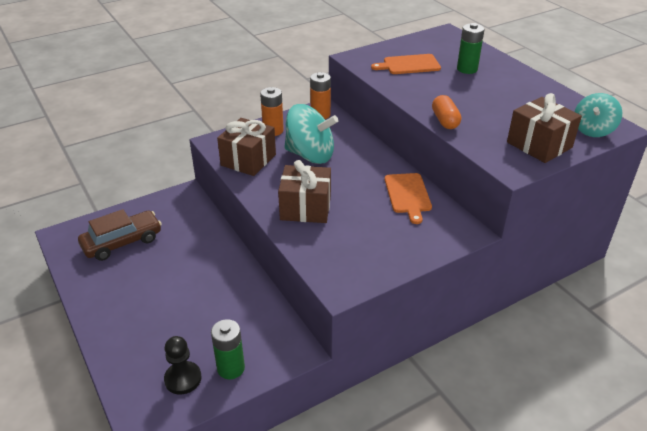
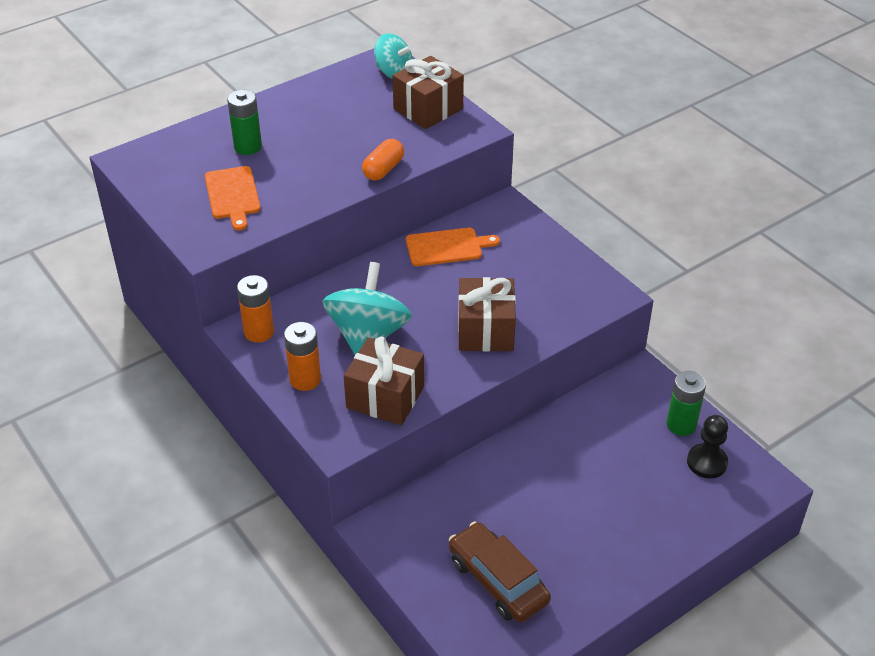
camera: 95 degrees left, 5 degrees up
(445, 121) = (383, 169): orange capsule -> orange capsule turned 45 degrees counterclockwise

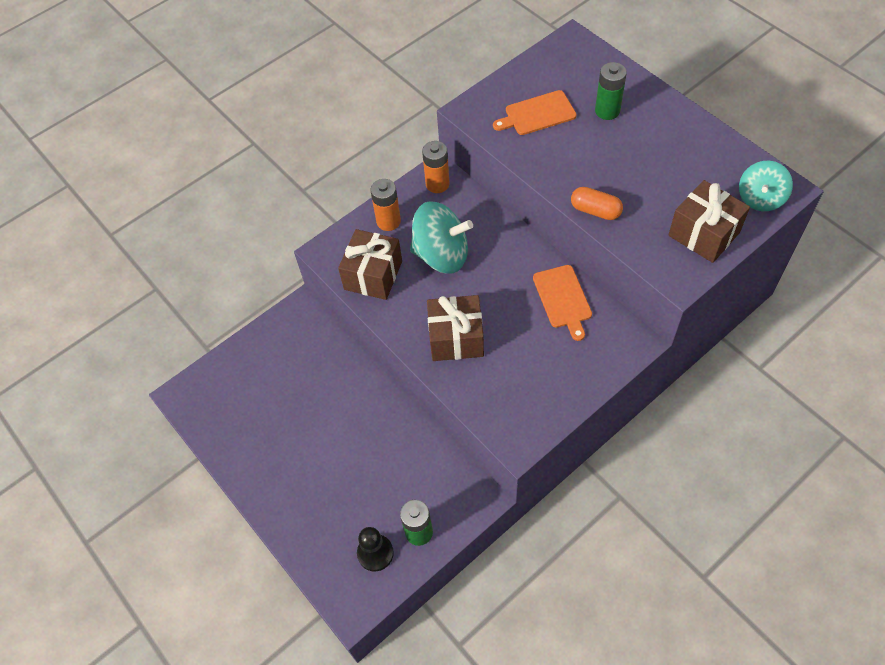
camera: 90 degrees right, 15 degrees up
(498, 581) = (253, 393): brown car -> none

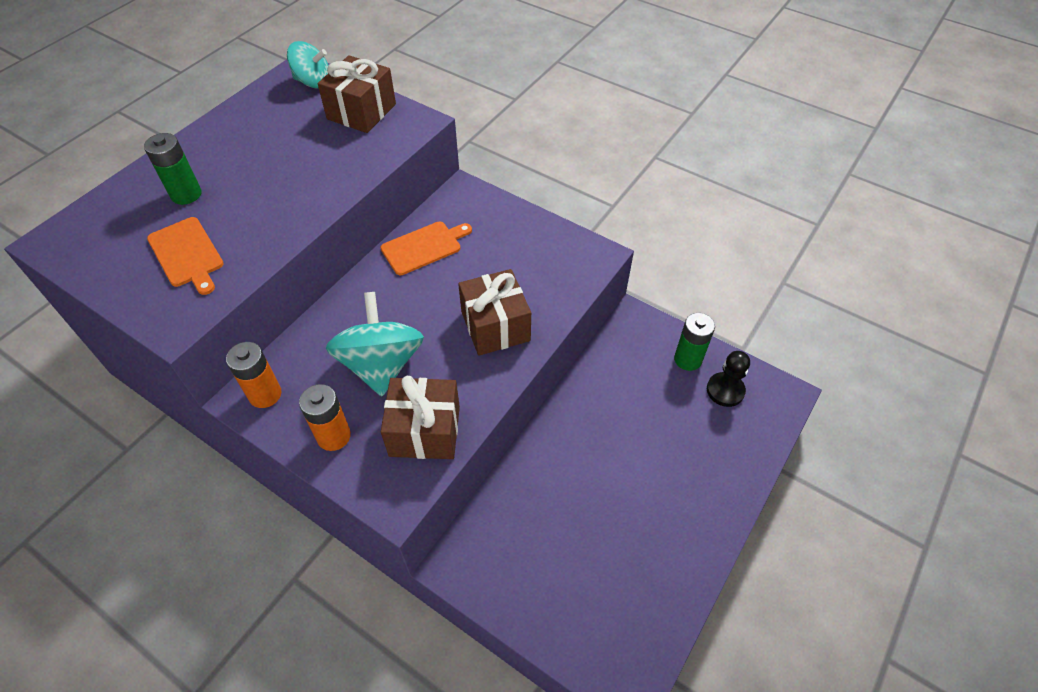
camera: 110 degrees left, 5 degrees down
(595, 211) = (341, 186): orange capsule -> none

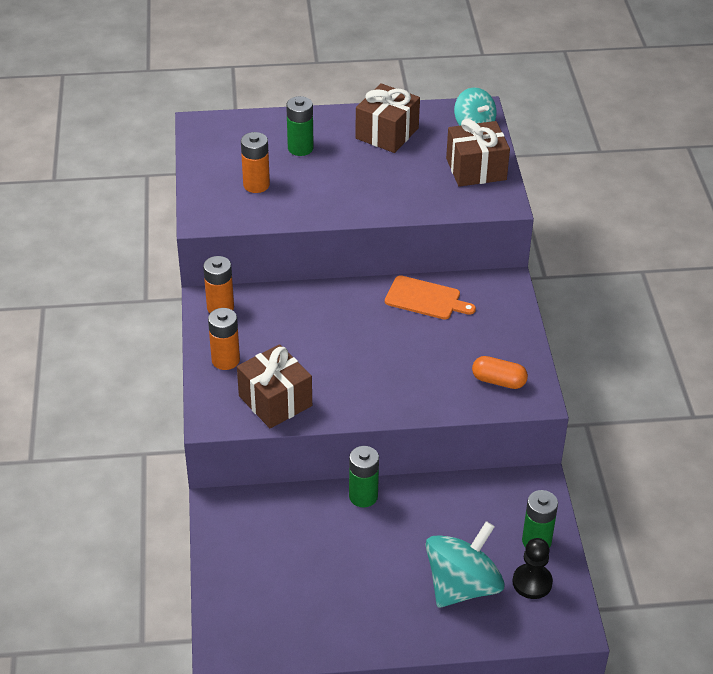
camera: 50 degrees right, 10 degrees down
(186, 254) = (256, 185): orange cutting board -> orange battery
(381, 364) = (302, 345): turquoise spinning top -> turquoise spinning top (462, 586)
(495, 326) = (399, 382): brown gift -> brown gift (387, 133)
(546, 441) = (363, 496): none -> green battery
(558, 264) = (498, 381): none -> orange capsule

